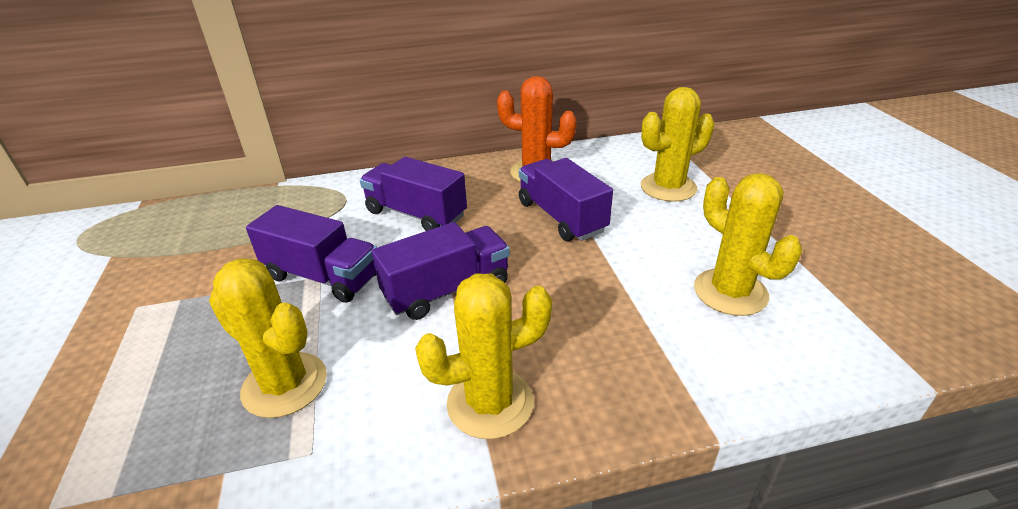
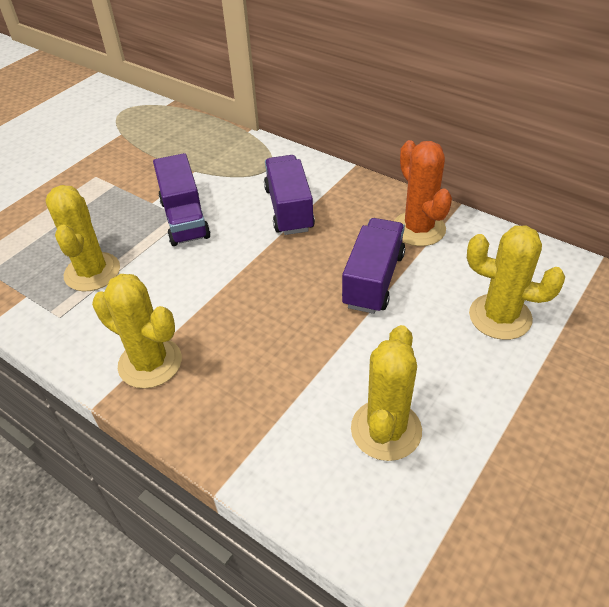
camera: 50 degrees right, 10 degrees up
(447, 290) = (227, 278): purple truck -> none

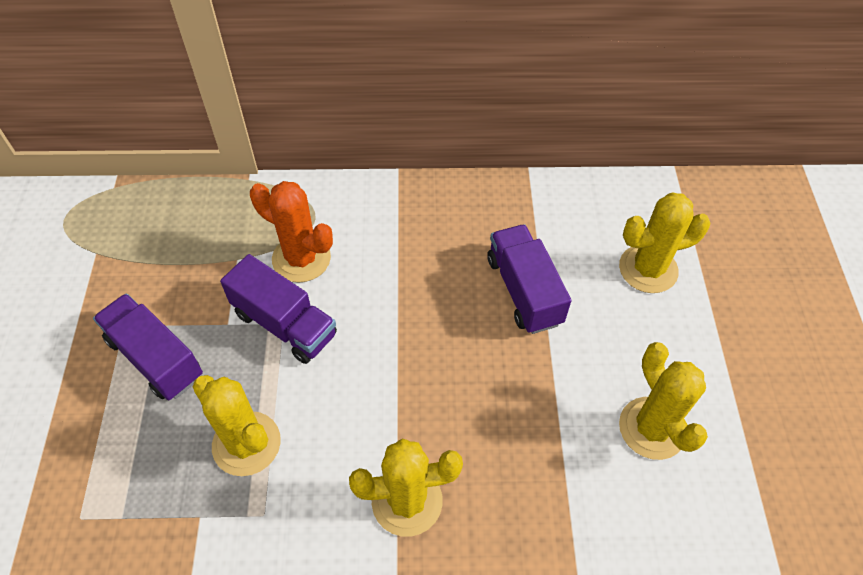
camera: 40 degrees left, 10 degrees up
(289, 209) = (381, 255): purple truck -> purple truck (155, 358)
(418, 229) = (516, 214): orange cactus -> orange cactus (301, 258)

